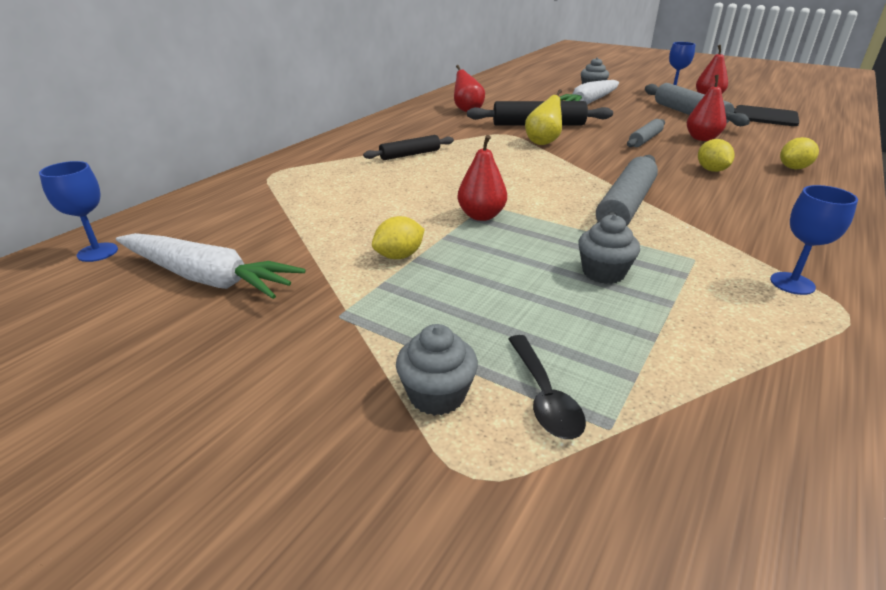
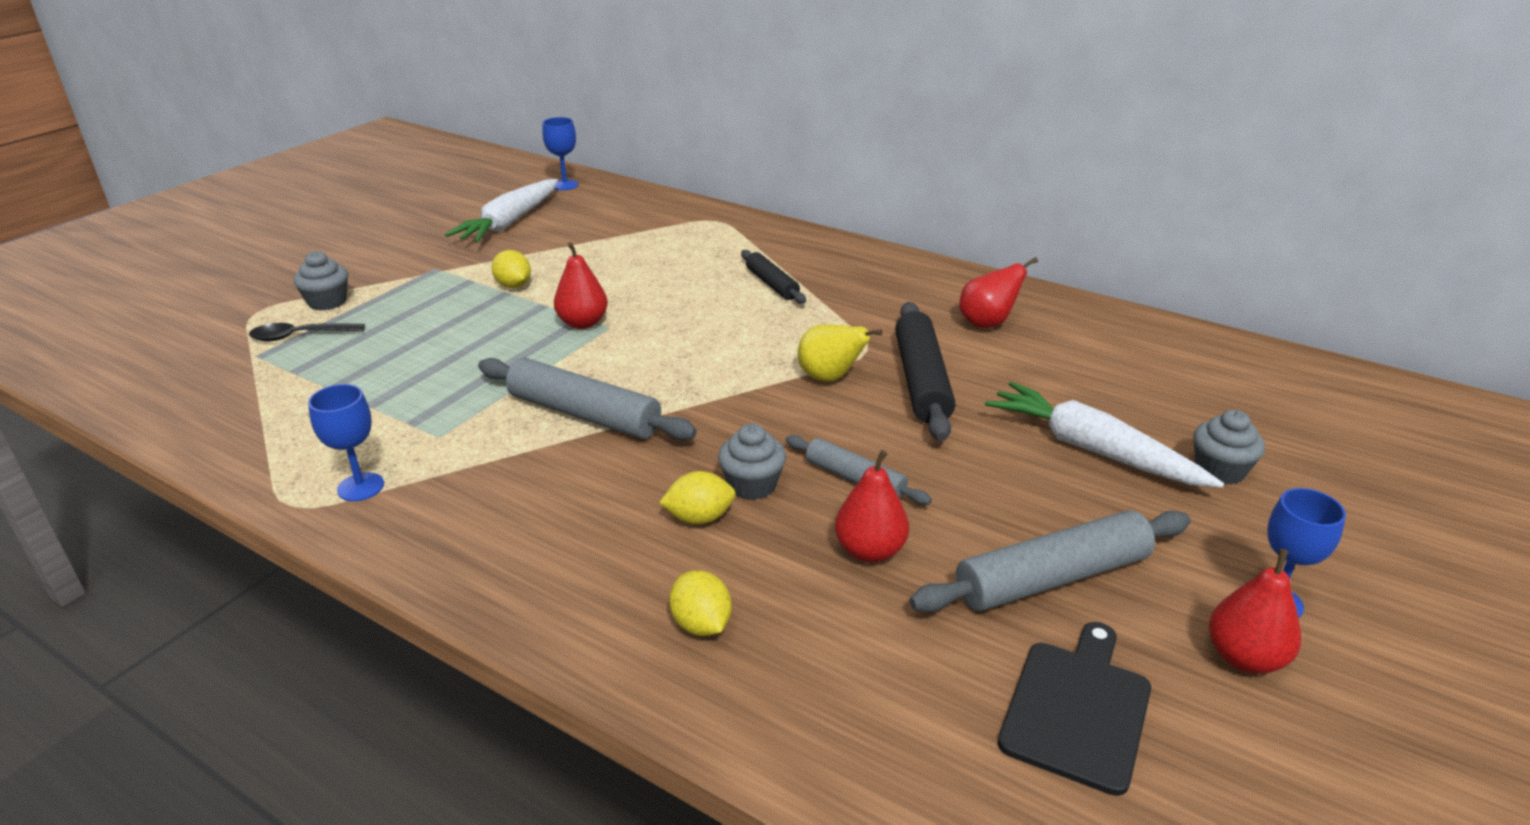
camera: 90 degrees right, 0 degrees up
(603, 273) = (439, 378): grey cupcake -> grey cupcake (752, 485)

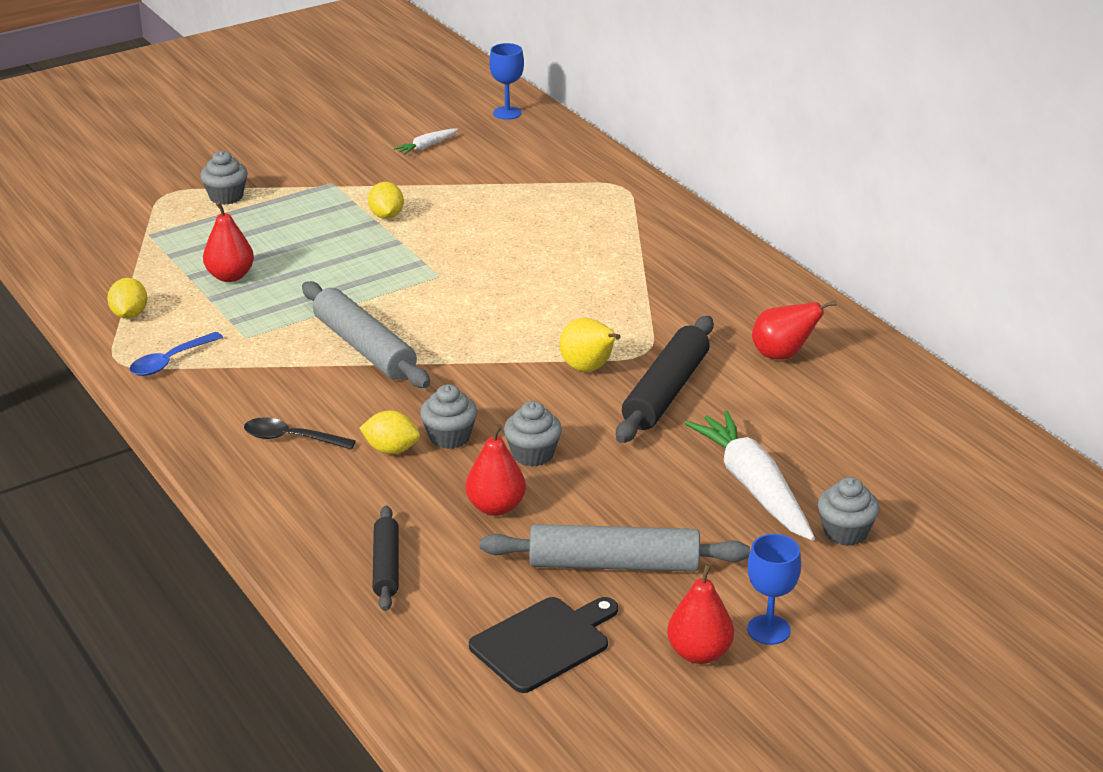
camera: 25 degrees right, 0 degrees up
(300, 336) = (189, 224): black spoon -> black spoon (291, 438)
(360, 487) = (170, 361): blue goblet -> blue spoon
(509, 222) = (426, 147): white carrot -> white carrot, size x0.46
(583, 323) = (419, 267): red pear -> red pear (230, 276)
(701, 624) = (337, 518): yellow lemon -> yellow lemon (129, 314)
(772, 284) = (616, 268): black rolling pin -> black rolling pin (386, 566)
(855, 479) = (533, 454): grey rolling pin -> grey cupcake

